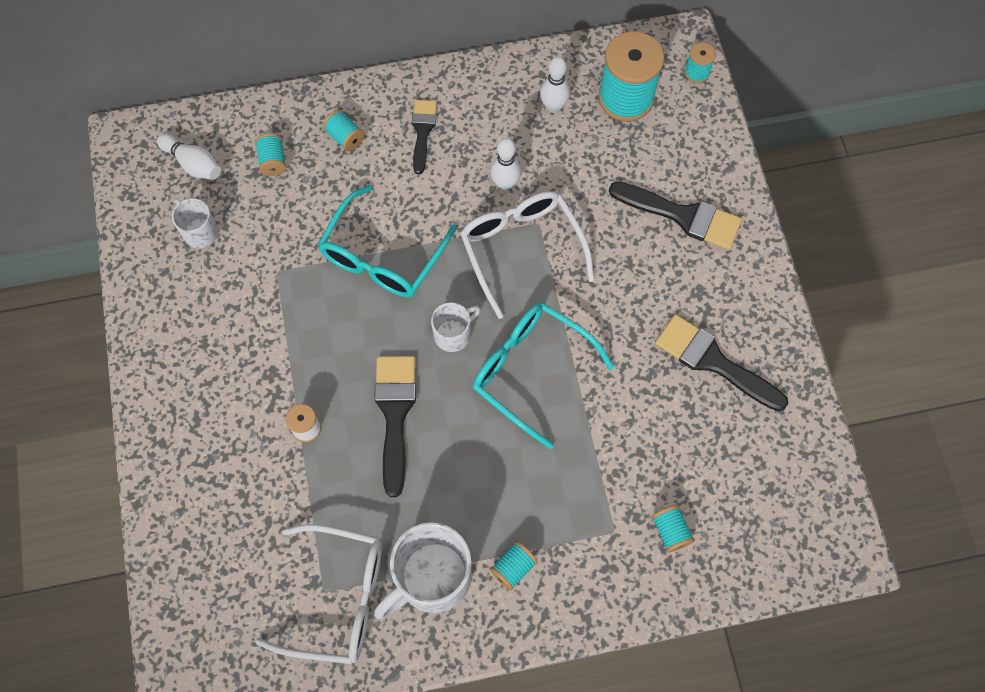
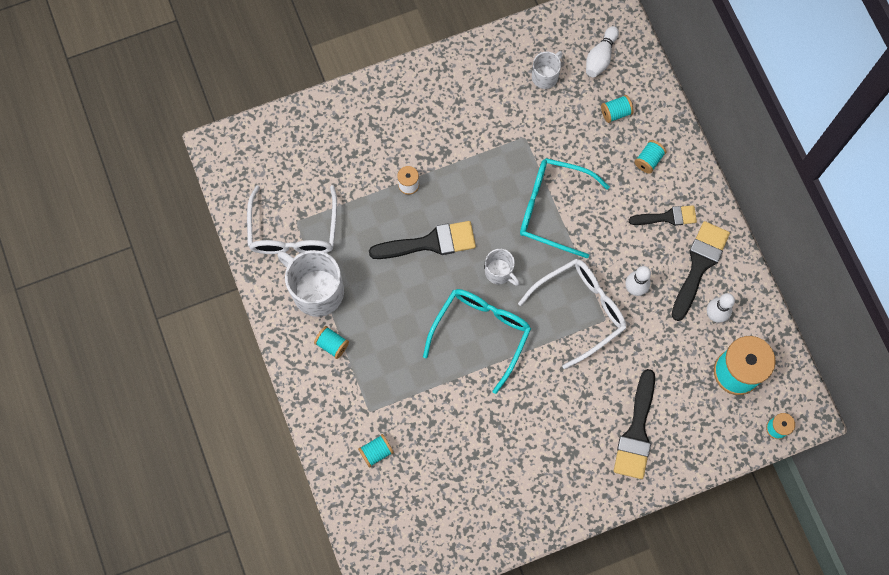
camera: 80 degrees right, 5 degrees up
(713, 361) = (514, 469): black brush -> black brush (699, 265)

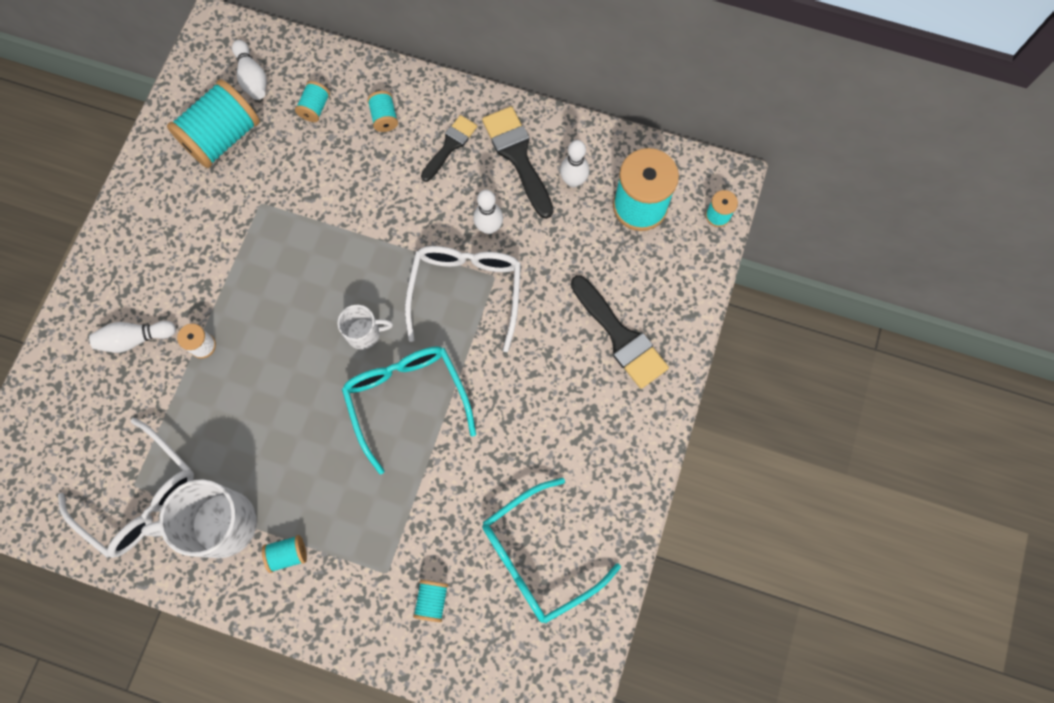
camera: 50 degrees left, 0 degrees up
(378, 143) = (135, 339): none -> white bowling pin
(430, 243) = (277, 373): black brush -> none
(545, 76) = (222, 137): white mug -> turquoise spool
(553, 209) = (350, 235): turquoise glasses -> turquoise glasses (538, 556)

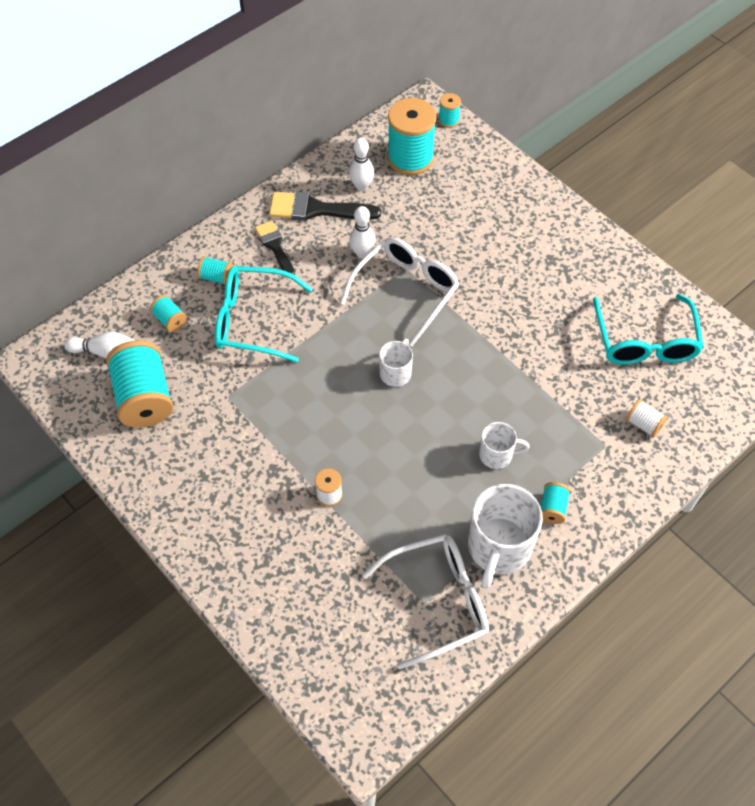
camera: 60 degrees left, 15 degrees down
(135, 339) = (287, 545): white bowling pin -> none
(321, 473) = (497, 455): none -> white mug
(407, 399) = (470, 369): turquoise glasses -> turquoise glasses (253, 320)
(432, 600) = (643, 424): turquoise spool -> white spool
(466, 291) = (406, 291): white glasses -> white glasses turned 90 degrees clockwise
(620, 336) = (504, 216): black brush -> none

